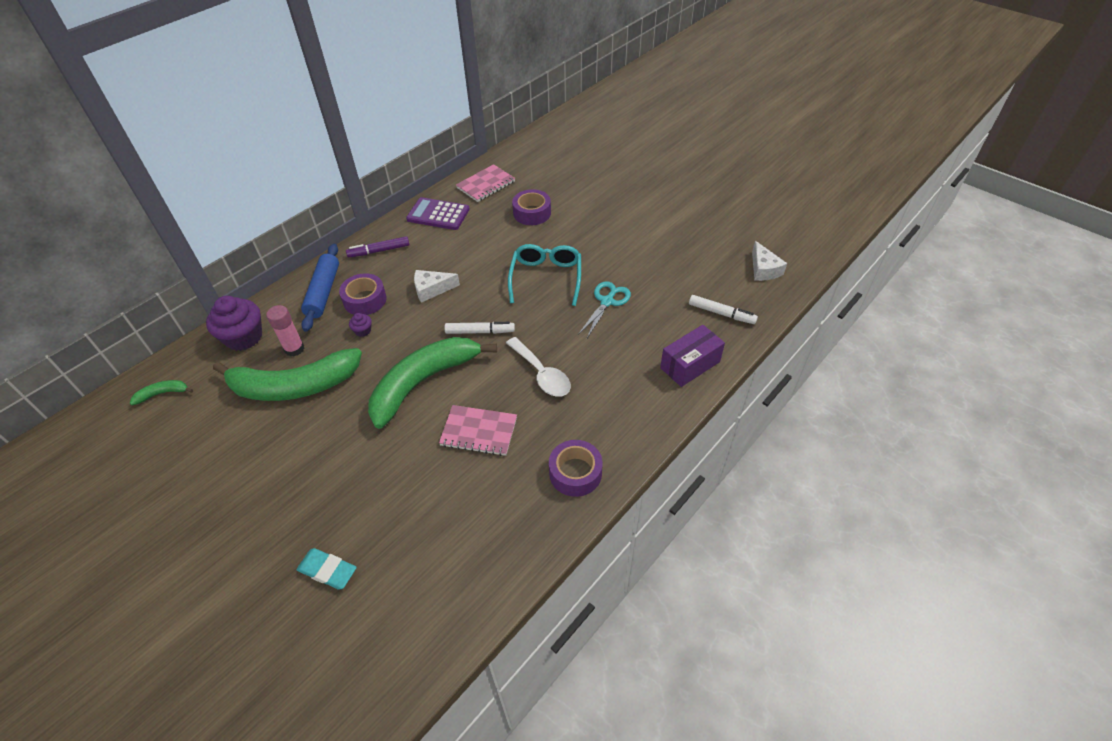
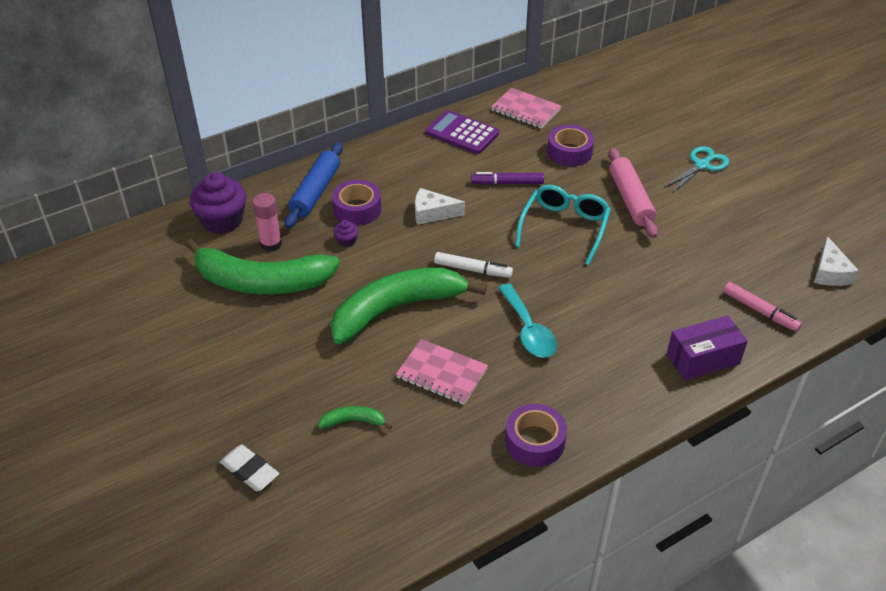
camera: 15 degrees right, 5 degrees down
(163, 393) = (130, 259): green banana -> green banana (353, 421)
(327, 570) = (250, 471): turquoise eraser -> white eraser
(379, 251) = (386, 160): purple marker -> purple marker (507, 183)
(486, 185) = (525, 110): pink notebook -> pink notebook turned 60 degrees clockwise
(541, 374) = (528, 330): white spoon -> turquoise spoon
(592, 242) = (630, 199): none -> pink rolling pin
(607, 301) = (627, 268): turquoise scissors -> turquoise scissors (702, 165)
(721, 313) = (760, 311): white marker -> pink marker

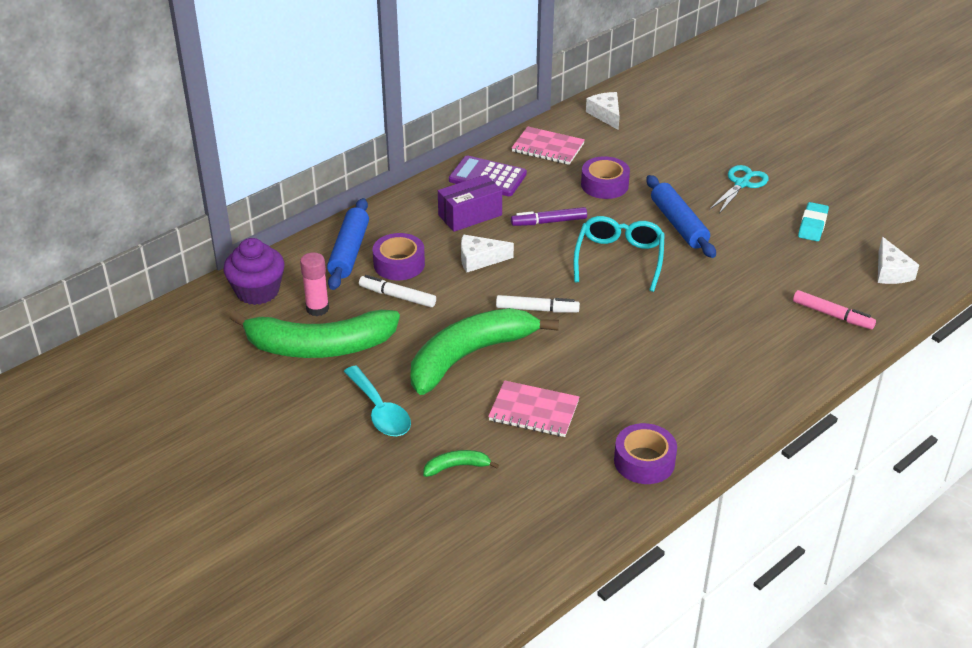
camera: 10 degrees left, 5 degrees down
(250, 471) = (364, 526): white eraser -> none
(347, 241) = (397, 296): purple cupcake -> white marker
(528, 330) = (609, 359): turquoise spoon -> turquoise spoon (379, 411)
(588, 83) = (606, 115): none -> white cheese
(630, 199) = (678, 224): pink rolling pin -> blue rolling pin
(703, 359) = (788, 366): purple box -> purple box (470, 215)
(762, 215) = (812, 225): none -> turquoise eraser

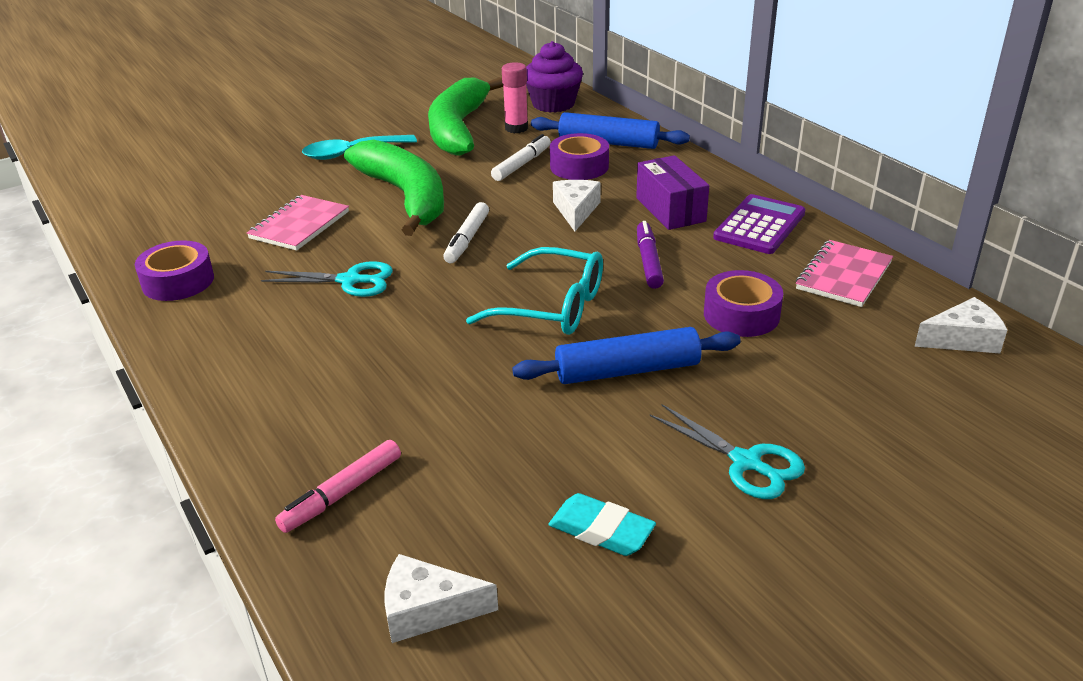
camera: 100 degrees right, 5 degrees down
(457, 466) = (253, 183): green banana -> none
(614, 360) = (350, 281): none -> turquoise scissors

